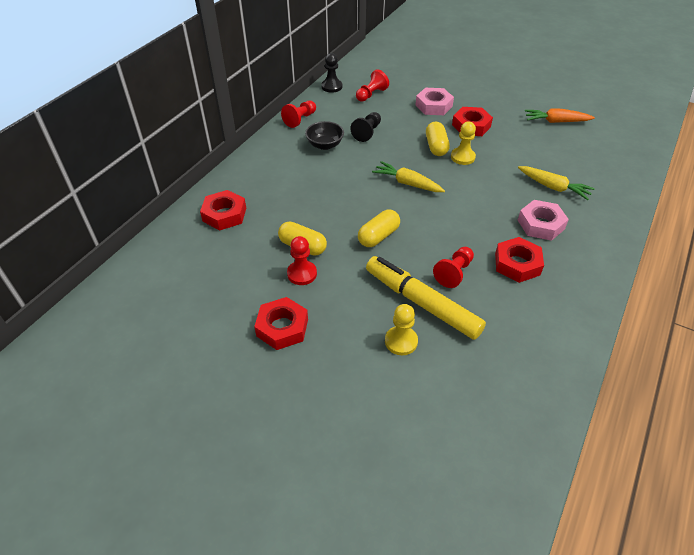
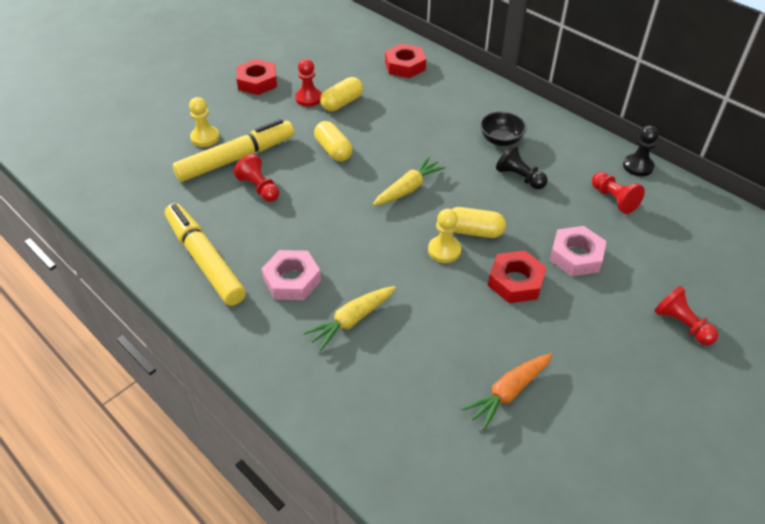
camera: 105 degrees right, 0 degrees up
(300, 119) = (559, 129): red pawn -> red pawn (681, 324)
(517, 264) = (245, 237): red nut -> none
(555, 121) = (508, 393): orange carrot -> orange carrot turned 150 degrees counterclockwise
(558, 282) = (205, 260): none -> yellow marker

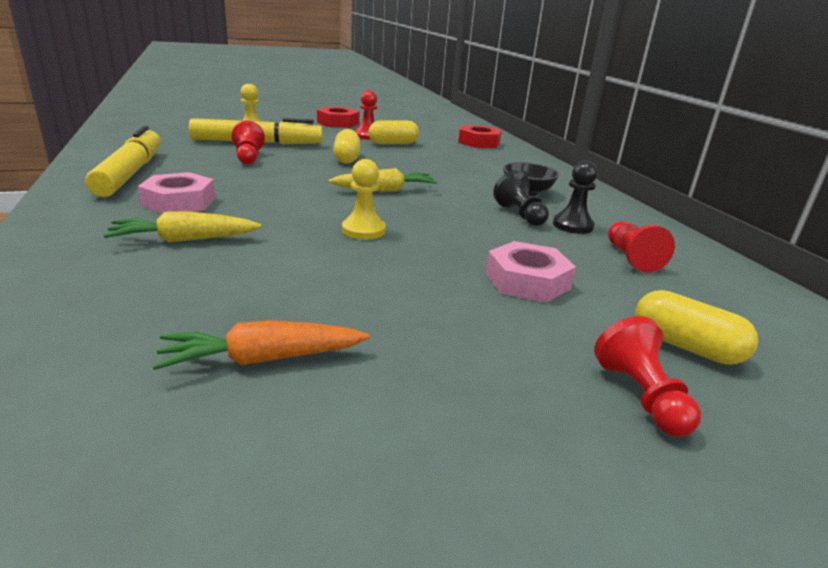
camera: 25 degrees right, 20 degrees down
(474, 231) = (417, 229): yellow capsule -> yellow capsule (685, 347)
(515, 281) = (417, 274): red nut -> none
(638, 166) = (690, 246): black pawn -> black pawn (572, 225)

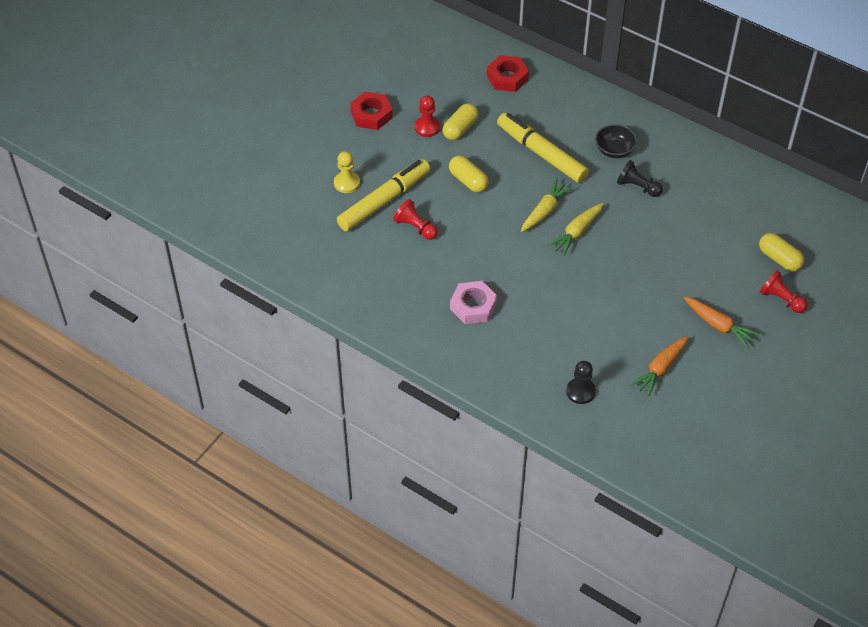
camera: 35 degrees left, 25 degrees up
(131, 173) = (396, 299): yellow marker -> yellow marker (541, 153)
(184, 240) = (530, 332): yellow carrot -> yellow carrot (576, 233)
(363, 230) = (588, 264): yellow pawn -> none
(459, 365) = (719, 326): none -> orange carrot
(527, 281) = (695, 254): pink nut -> none
(572, 225) = (671, 180): black pawn -> black pawn (580, 391)
(631, 258) = (719, 197): red pawn -> none
(685, 347) = (779, 259): yellow capsule -> yellow capsule turned 45 degrees clockwise

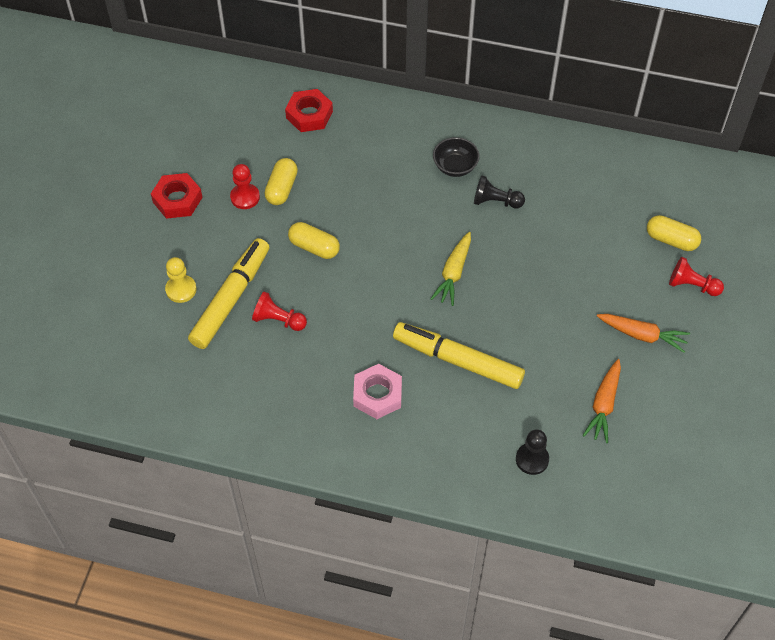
camera: 20 degrees left, 5 degrees up
(541, 153) = (380, 192): yellow marker -> yellow marker (458, 360)
(545, 211) = (410, 258): yellow carrot -> none

